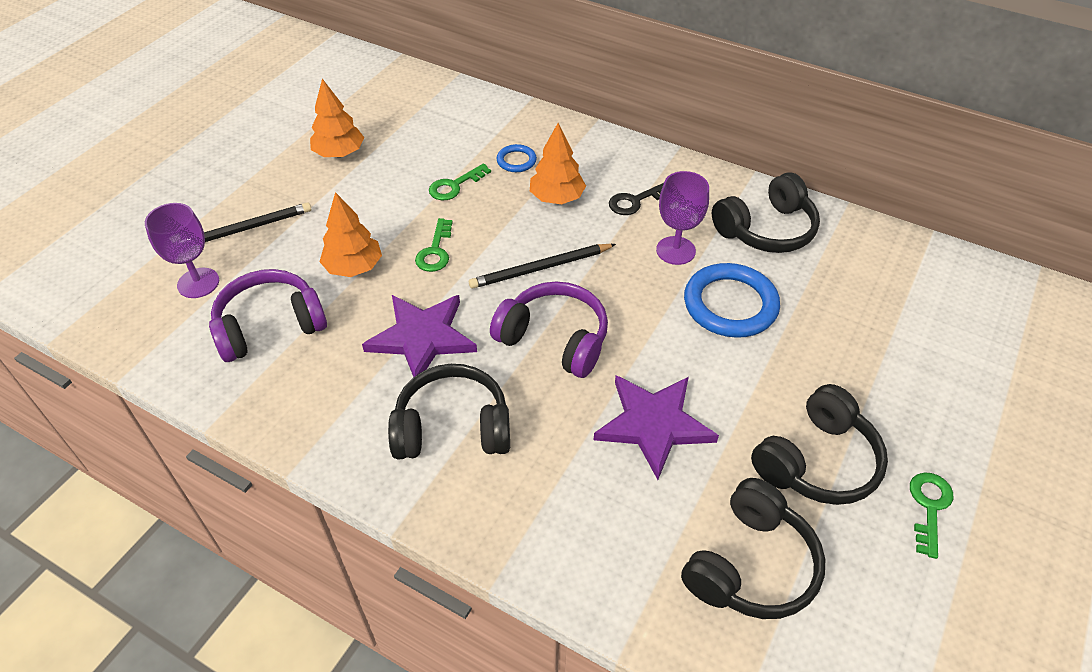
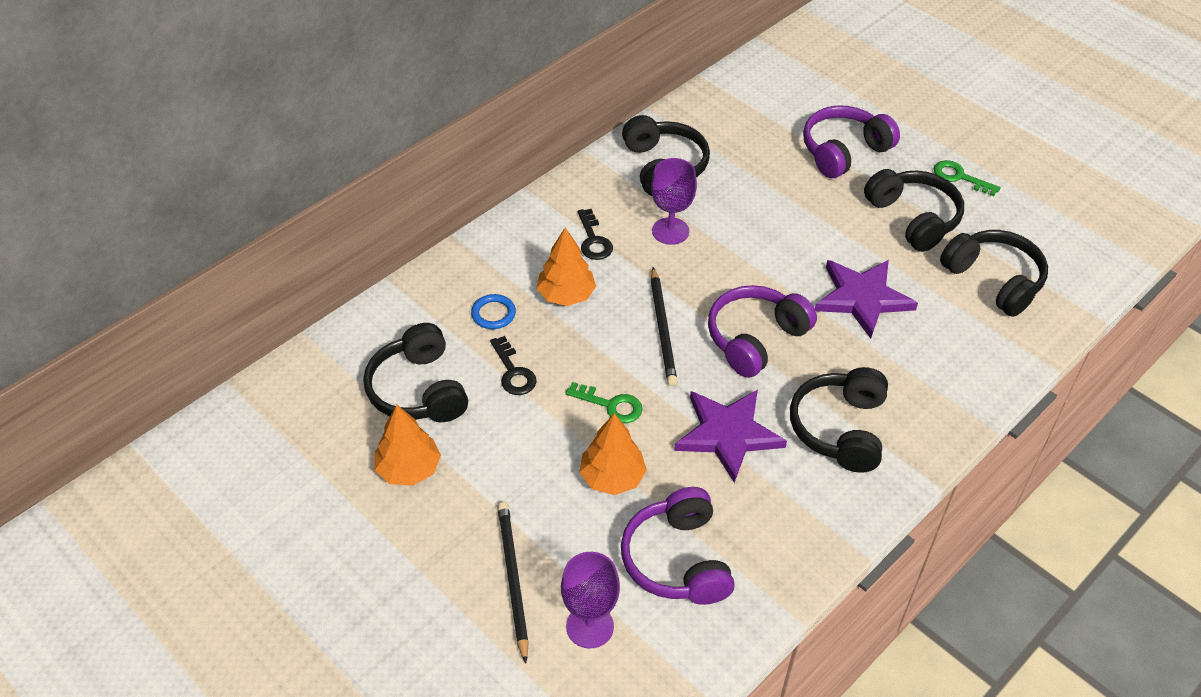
camera: 75 degrees left, 0 degrees up
(420, 140) = (419, 390): none -> black headphones
(455, 186) = (513, 372): green key -> black key
(730, 304) = (746, 216): blue ring -> none
(894, 376) = (844, 151): none -> purple headphones

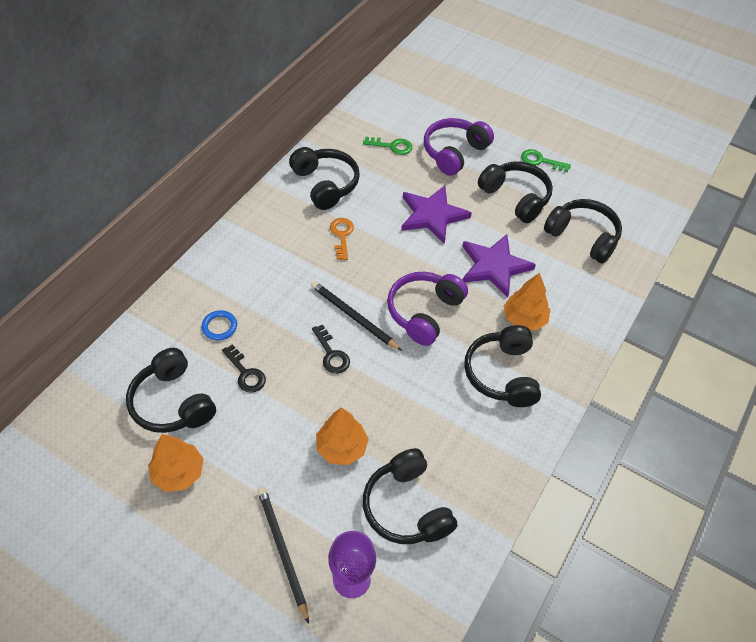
camera: 15 degrees left, 5 degrees up
(566, 295) = (273, 301): orange tree -> orange tree (524, 319)
(593, 240) = (285, 252): black key -> black key (331, 354)
(611, 405) = (327, 387): green key -> green key (392, 146)
(662, 329) = (353, 316): black pencil -> black pencil turned 150 degrees clockwise
(670, 231) = (341, 235): purple goblet -> orange key
(677, 560) = (407, 507): purple headphones -> black headphones
(728, 434) = (421, 394): purple star -> purple star (432, 215)

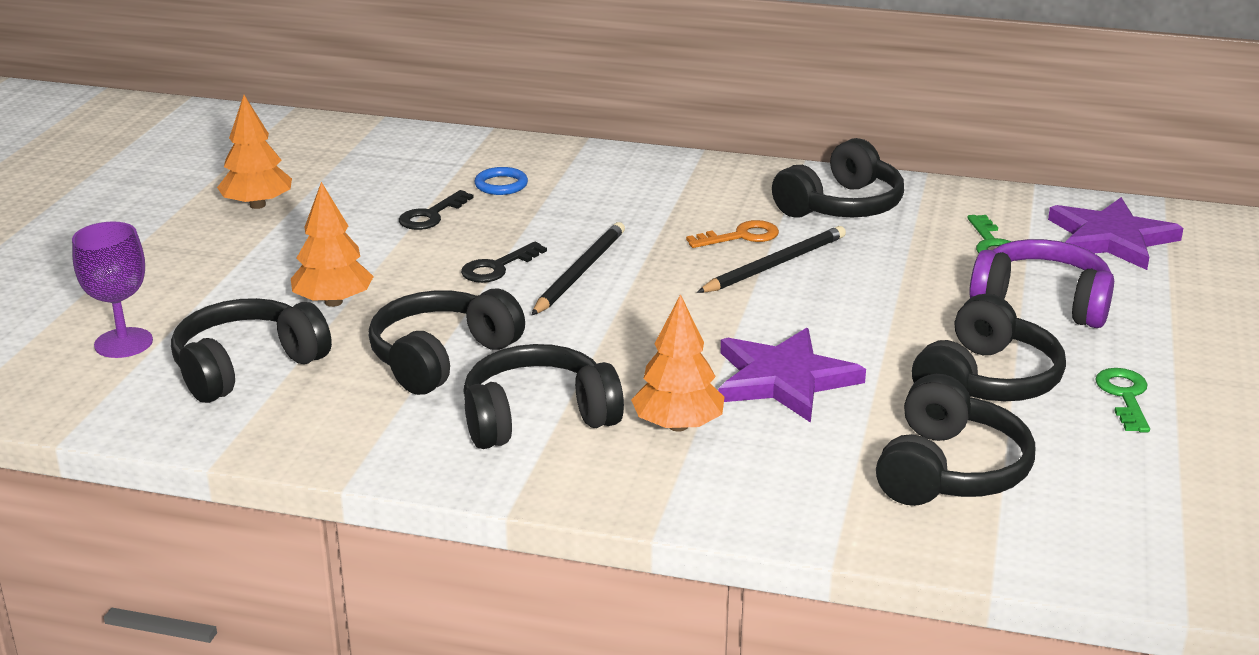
camera: 75 degrees right, 25 degrees down
(173, 402) = (362, 181): black headphones -> black headphones (442, 358)
(282, 551) = (158, 289): black pencil -> black pencil (775, 264)
(424, 312) = (628, 328): purple headphones -> none
(432, 215) = (857, 304): purple star -> purple star (1111, 238)

